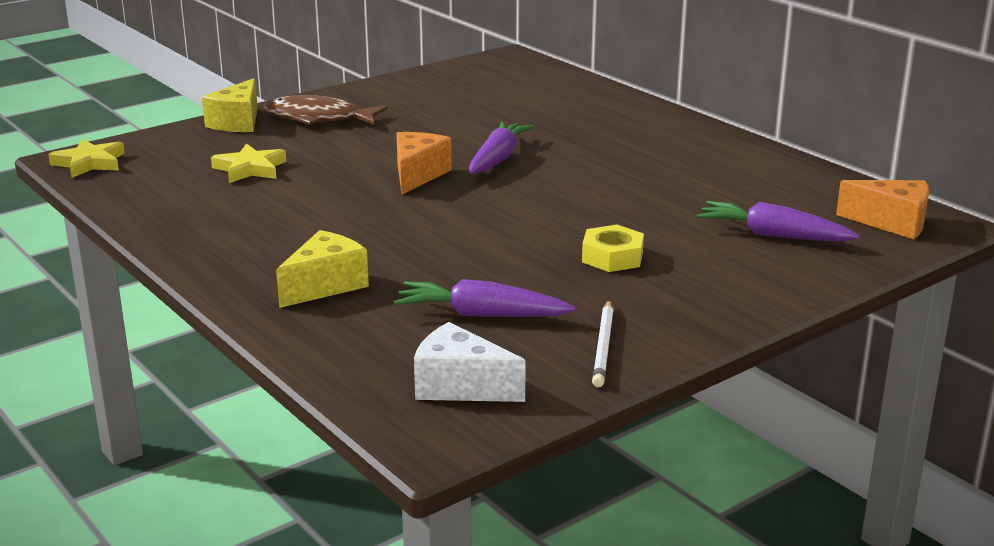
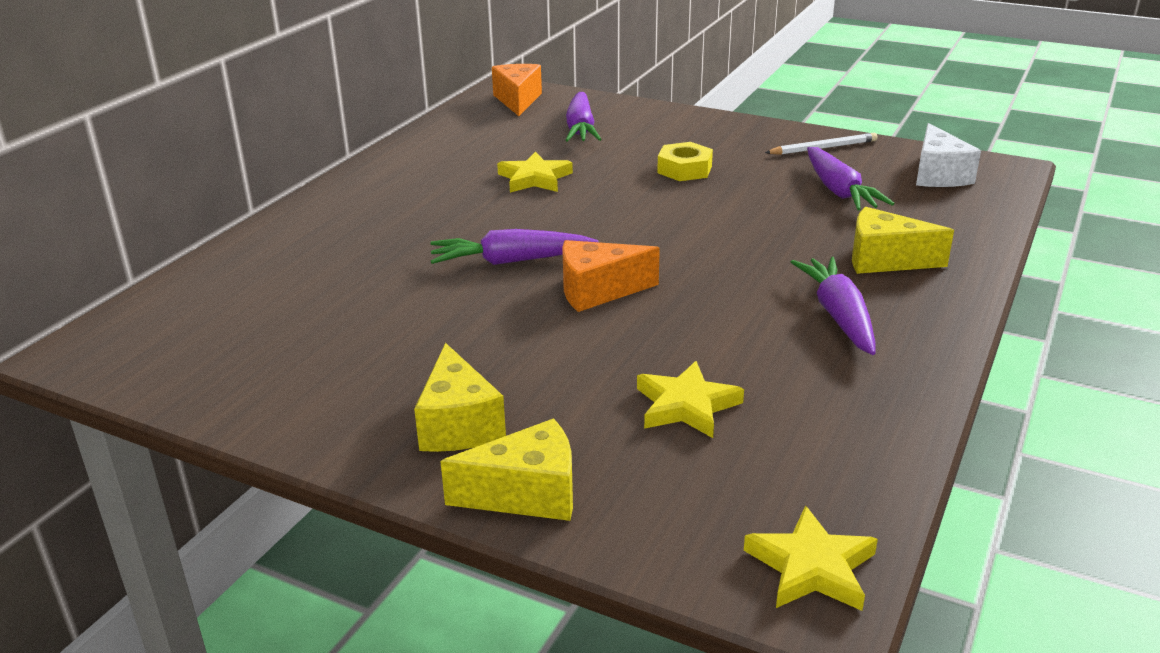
camera: 115 degrees left, 5 degrees up
(274, 239) = (838, 316): none -> purple carrot
(318, 118) = (458, 424): brown fish -> yellow cheese
(652, 192) = (535, 178): none -> yellow star

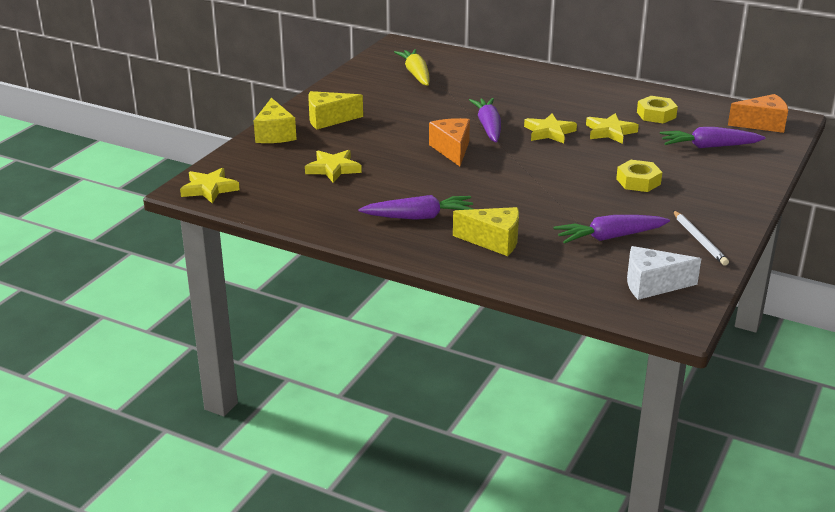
camera: 90 degrees right, 0 degrees up
(254, 330) = (416, 74): none -> yellow carrot
(481, 150) = (656, 115): none -> yellow nut
(533, 217) = (549, 132): none -> yellow star
(884, 260) = (494, 241): yellow cheese -> yellow cheese turned 90 degrees clockwise

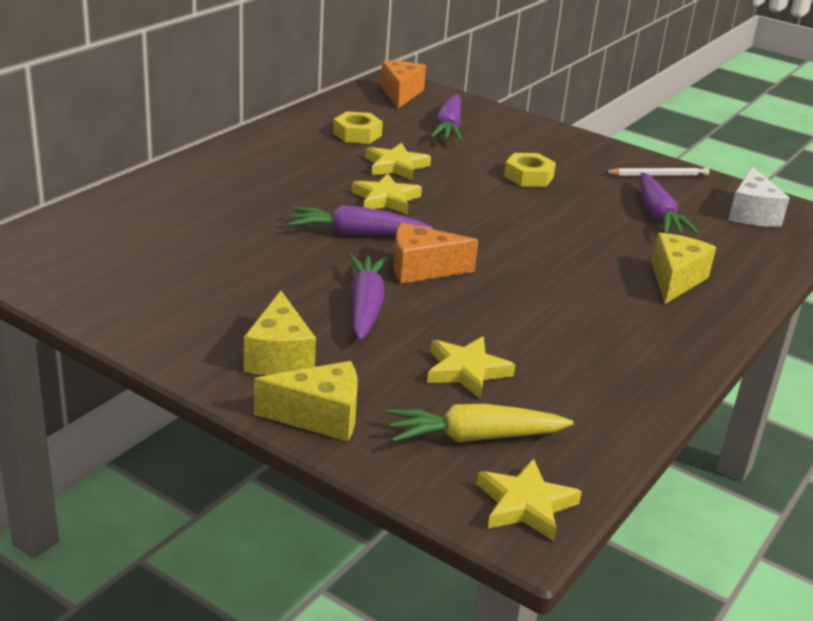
camera: 85 degrees left, 0 degrees up
(416, 74) = (134, 258): yellow carrot -> yellow carrot (474, 437)
(419, 217) = (618, 319): purple carrot -> purple carrot (365, 306)

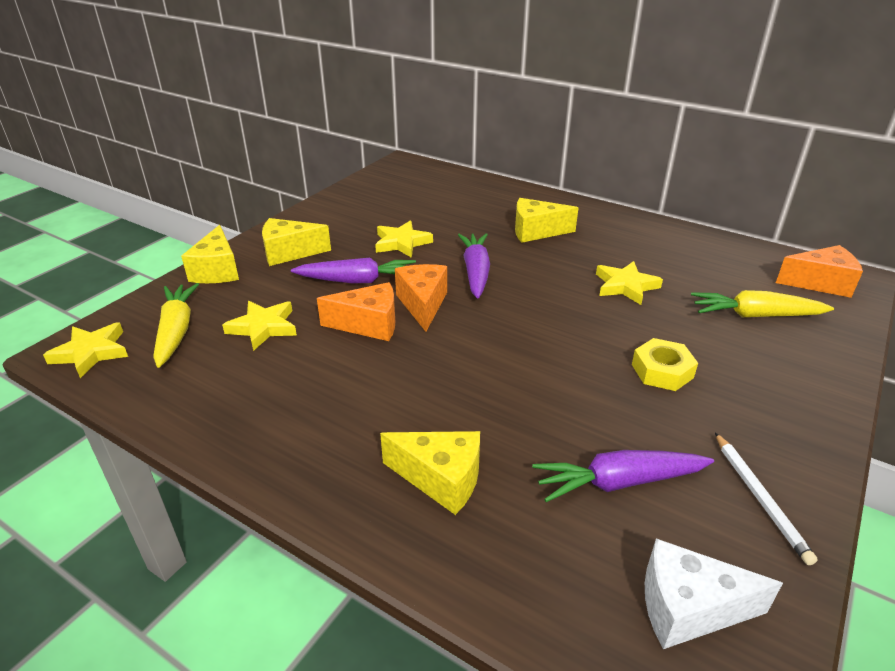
camera: 90 degrees right, 5 degrees up
(269, 189) = (536, 231): none -> yellow cheese
(357, 134) = (683, 263): yellow nut -> none
(386, 199) = (549, 283): yellow star -> yellow star (402, 243)
(449, 127) = (755, 315): purple carrot -> yellow carrot
(461, 302) = (369, 325): none -> orange cheese

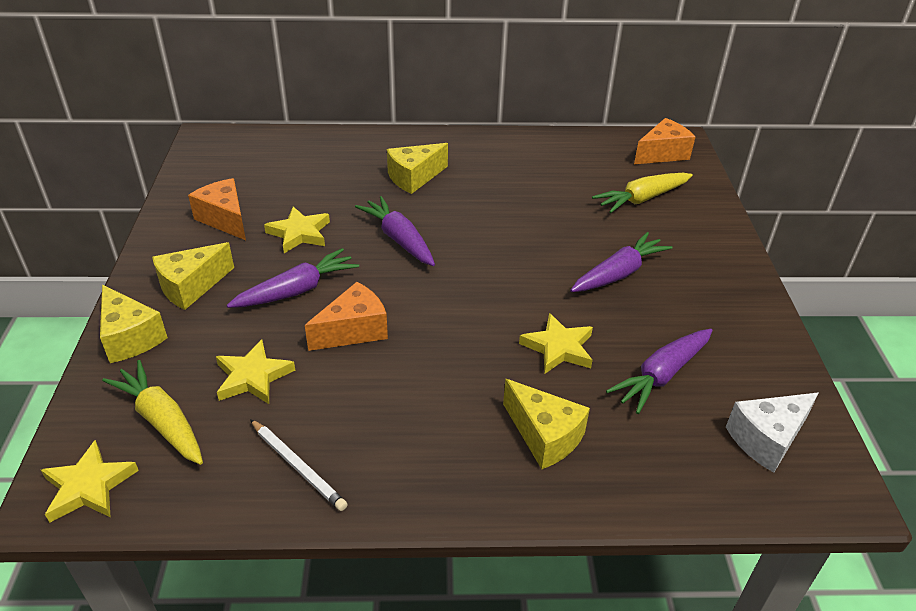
camera: 35 degrees left, 5 degrees up
(422, 304) = (383, 290): orange cheese -> orange cheese (225, 219)
(441, 479) = (544, 436): yellow cheese -> yellow cheese turned 60 degrees clockwise
(625, 286) = (532, 207): yellow star -> yellow star (558, 348)
(662, 371) = (618, 273): yellow nut -> purple carrot
(759, 498) = (748, 343): white pencil -> white pencil (297, 466)

